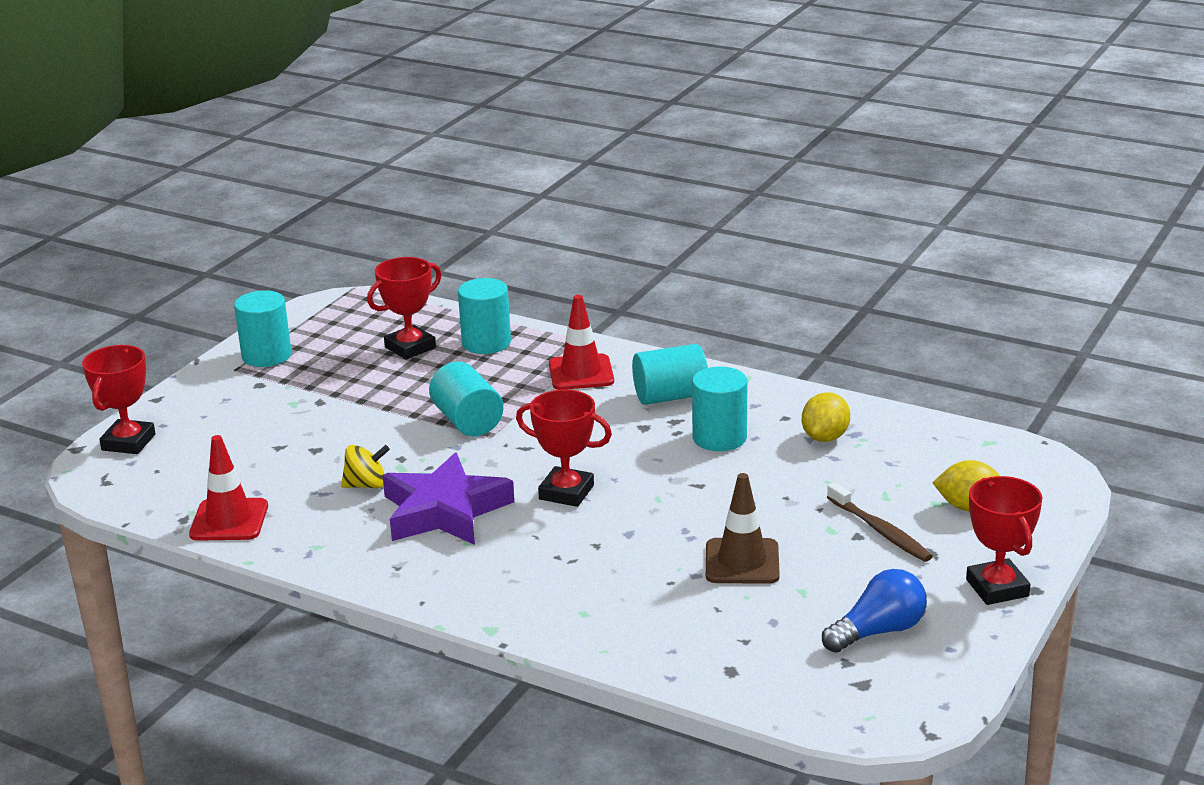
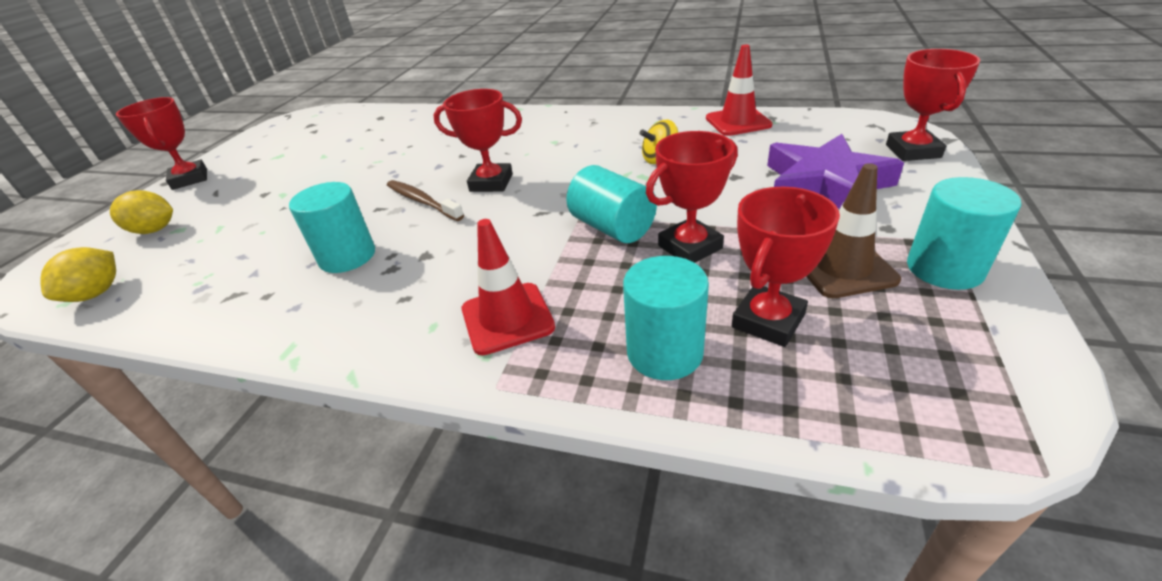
camera: 170 degrees right, 10 degrees up
(417, 395) = (690, 247): none -> red trophy
(444, 511) = (583, 154): purple star -> purple star (825, 184)
(670, 396) = (392, 300): turquoise cylinder -> none
(742, 562) = (358, 163): brown traffic cone -> brown traffic cone (842, 268)
(825, 437) = (236, 276): yellow lemon -> yellow lemon (97, 293)
(878, 631) = (286, 145): blue light bulb -> none
(880, 531) = (244, 200): brown toothbrush -> brown toothbrush (422, 201)

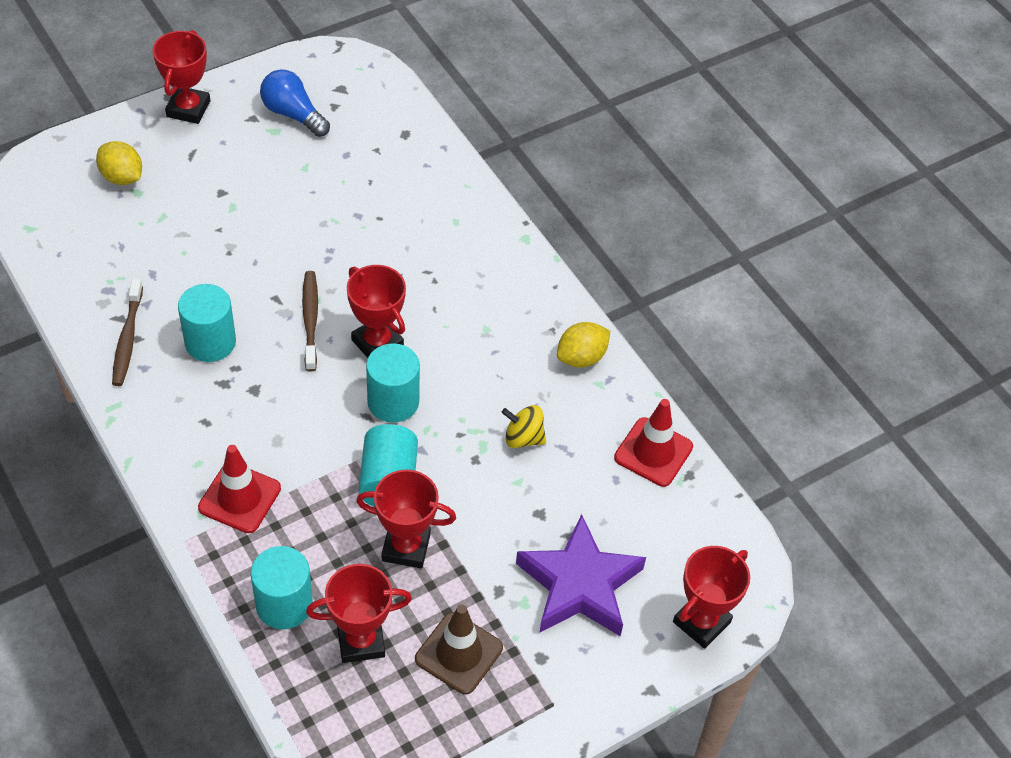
camera: 35 degrees right, 15 degrees up
(97, 293) = (50, 235): yellow lemon -> yellow lemon (581, 357)
(255, 301) = (127, 339): none -> brown toothbrush
(285, 145) = (293, 114): none -> blue light bulb
(944, 268) = (509, 713): turquoise cylinder -> turquoise cylinder (393, 401)

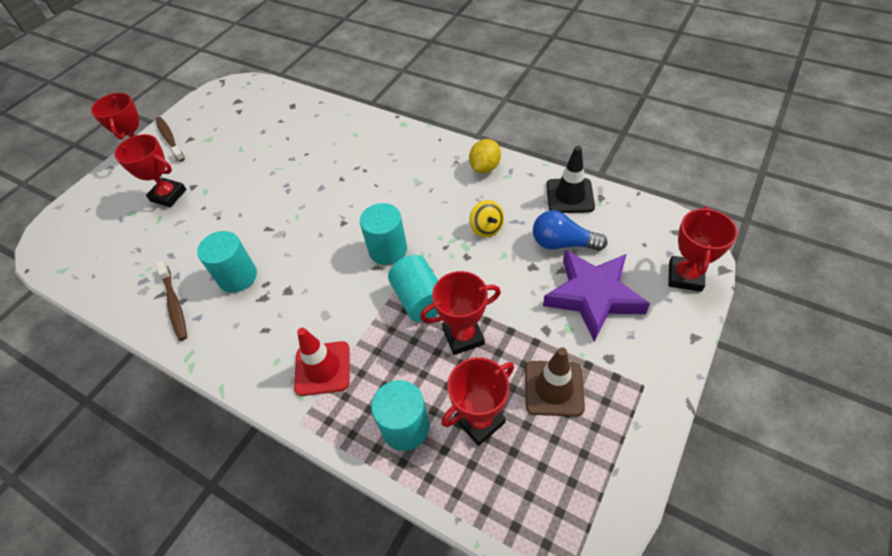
camera: 20 degrees left, 0 degrees up
(122, 177) = (117, 209): yellow lemon -> none
(293, 114) = (215, 126): blue light bulb -> blue light bulb (562, 243)
(310, 320) = (299, 229): brown toothbrush -> brown toothbrush (170, 139)
(377, 343) = (353, 221): red trophy -> red trophy (168, 195)
(523, 438) = (486, 228): yellow spinning top -> yellow spinning top turned 105 degrees counterclockwise
(653, 452) = (570, 196): red traffic cone -> black traffic cone

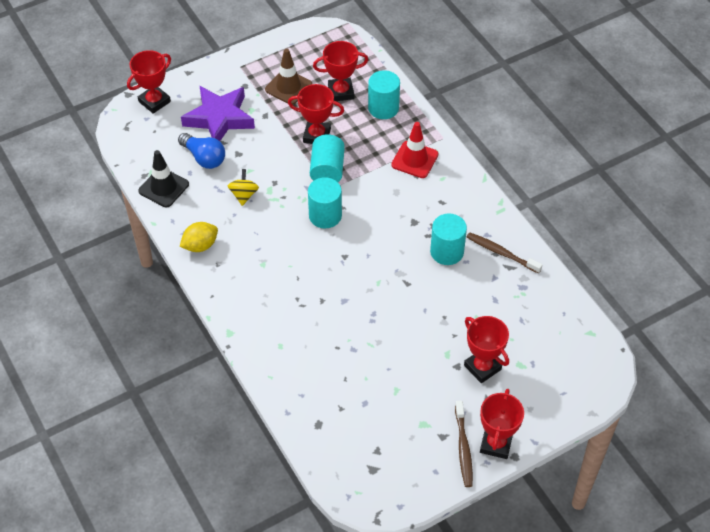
camera: 155 degrees left, 0 degrees up
(174, 304) = (501, 253): brown toothbrush -> brown toothbrush turned 60 degrees counterclockwise

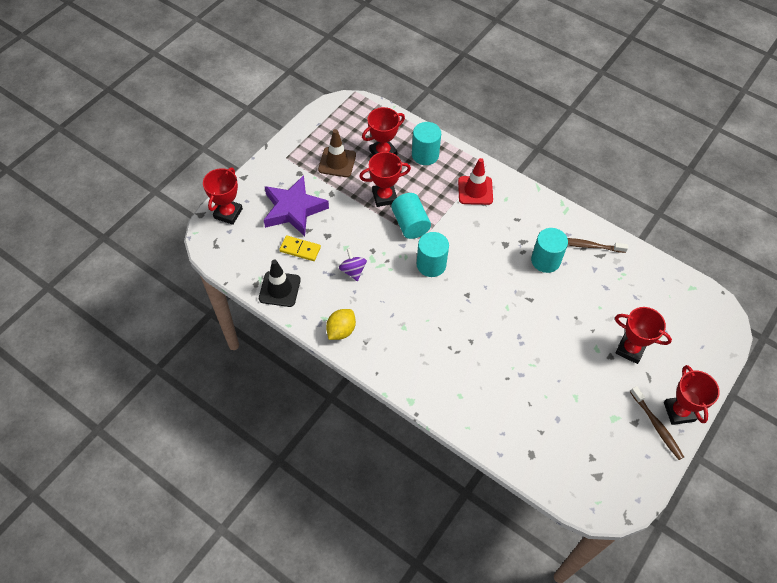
camera: 25 degrees left, 5 degrees up
(204, 158) = (300, 249): blue light bulb -> yellow domino
(244, 195) = (353, 271): yellow spinning top -> purple spinning top

